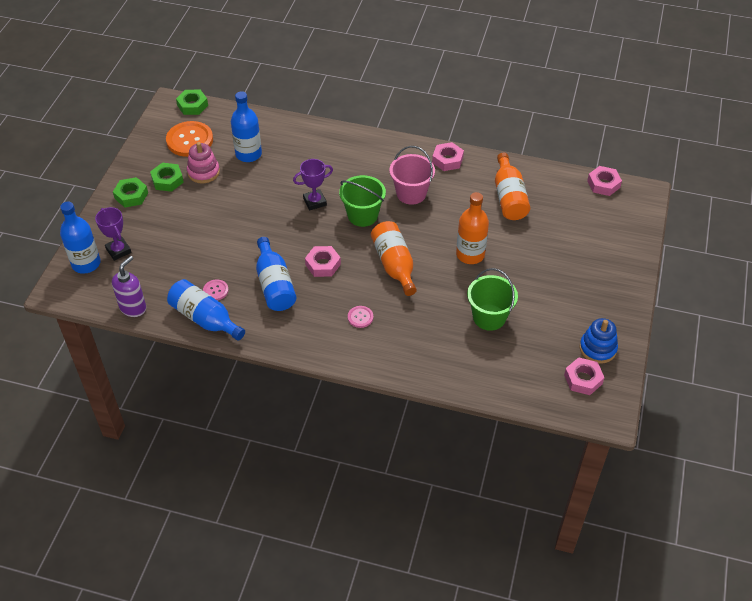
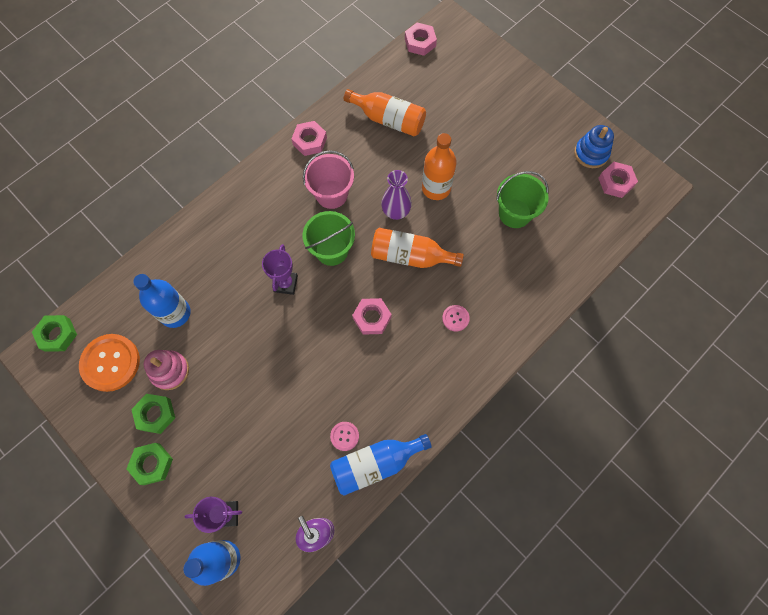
camera: 60 degrees left, 20 degrees up
(274, 285) = (371, 375): blue bottle -> none
(427, 239) = (396, 212): none -> purple vase

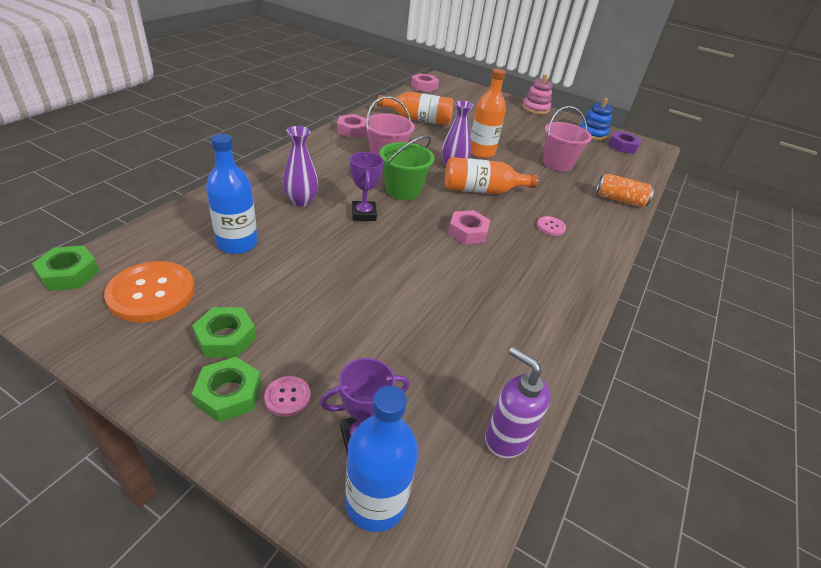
camera: 20 degrees left, 30 degrees down
(170, 371) = (239, 293): pink stacking toy -> pink stacking toy (535, 108)
(235, 260) = (301, 201): none -> purple vase
(344, 436) = (489, 329): pink button -> pink button (287, 397)
(375, 464) = (540, 351): blue bottle -> none
(514, 213) = (557, 163): green bucket -> pink bucket
(552, 283) = (620, 200): none -> orange can
(615, 182) = (623, 146): pink nut -> purple nut

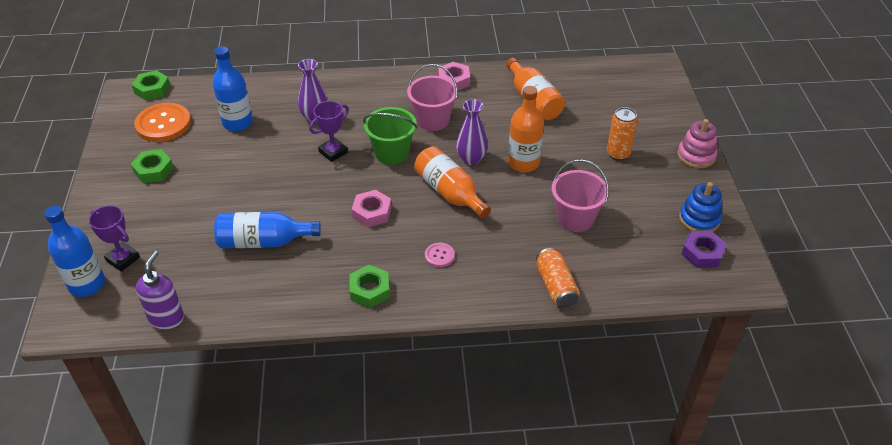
camera: 60 degrees right, 5 degrees up
(229, 394) = (115, 196): green nut -> green nut (369, 290)
(287, 397) = (130, 217): pink button -> none
(424, 86) = (617, 68): pink nut -> none
(445, 307) = (263, 241): none -> blue bottle
(508, 124) = (618, 154): none -> orange can

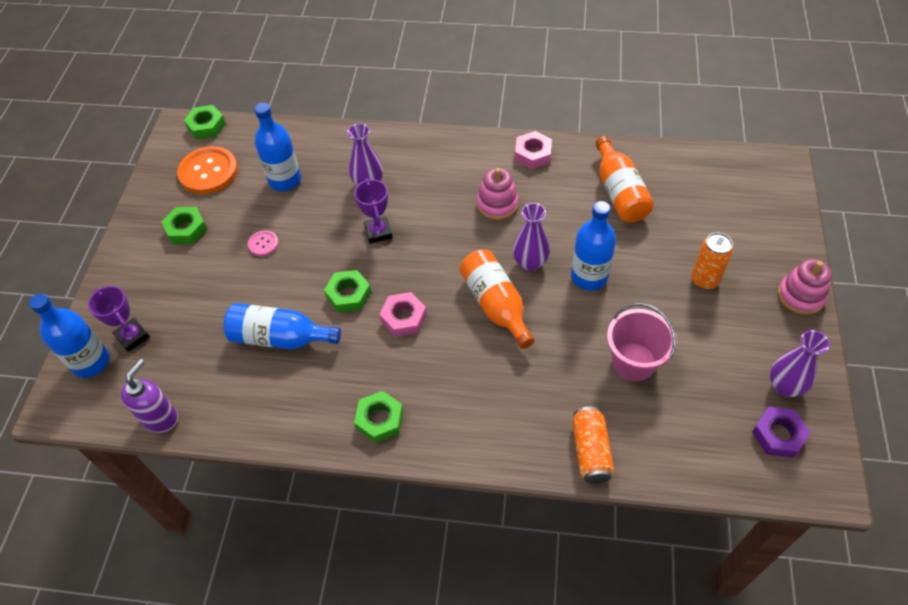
camera: 15 degrees right, 10 degrees up
(318, 201) = (348, 295): none -> green nut
(333, 152) = (378, 232): purple trophy -> purple trophy turned 75 degrees counterclockwise
(392, 153) = (442, 242): green bucket -> none
(432, 120) = (497, 204): pink bucket -> pink stacking toy
(439, 255) = (466, 387): pink button -> pink button (263, 244)
(523, 163) = (589, 276): orange bottle -> blue bottle
(699, 219) = (784, 386): blue stacking toy -> purple vase

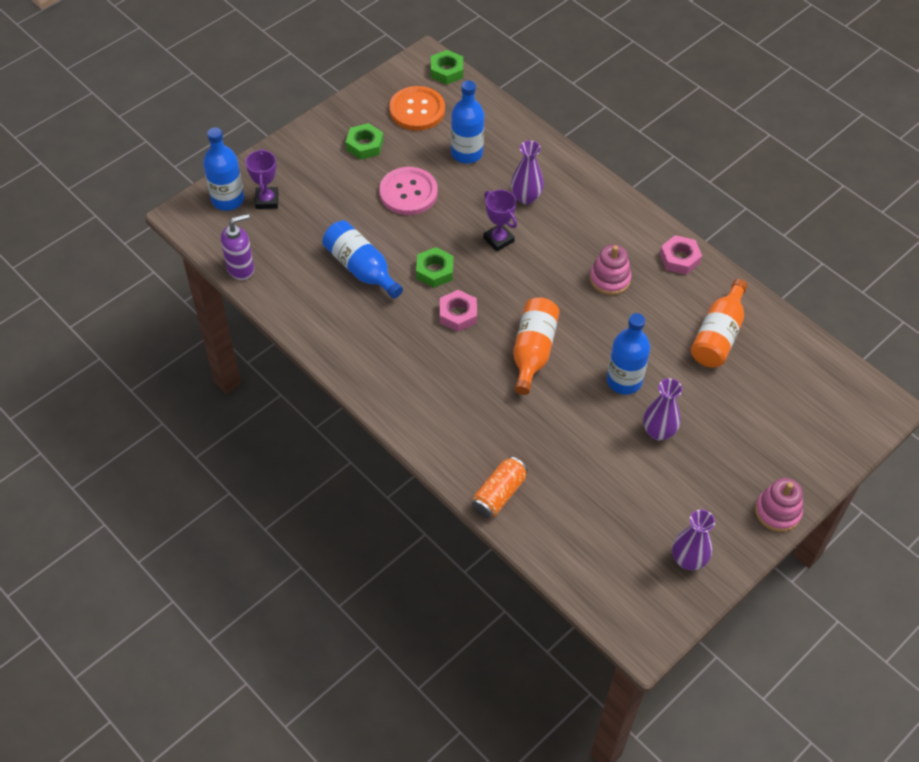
camera: 35 degrees right, 0 degrees up
(263, 244) = (408, 192): pink button -> pink button, size x2.08
(378, 232) = (498, 239): purple trophy -> purple trophy turned 60 degrees counterclockwise
(379, 420) = (377, 370): green nut -> none
(530, 262) = (589, 339): purple vase -> purple vase (658, 431)
(634, 362) = (593, 462): pink bucket -> none
(704, 280) = (712, 446): orange can -> none
(778, 435) = (645, 585): purple nut -> none

